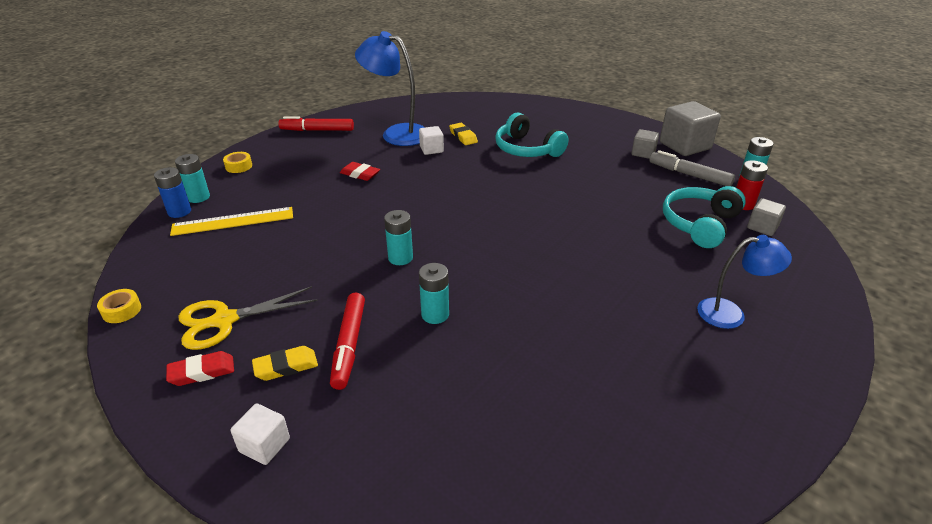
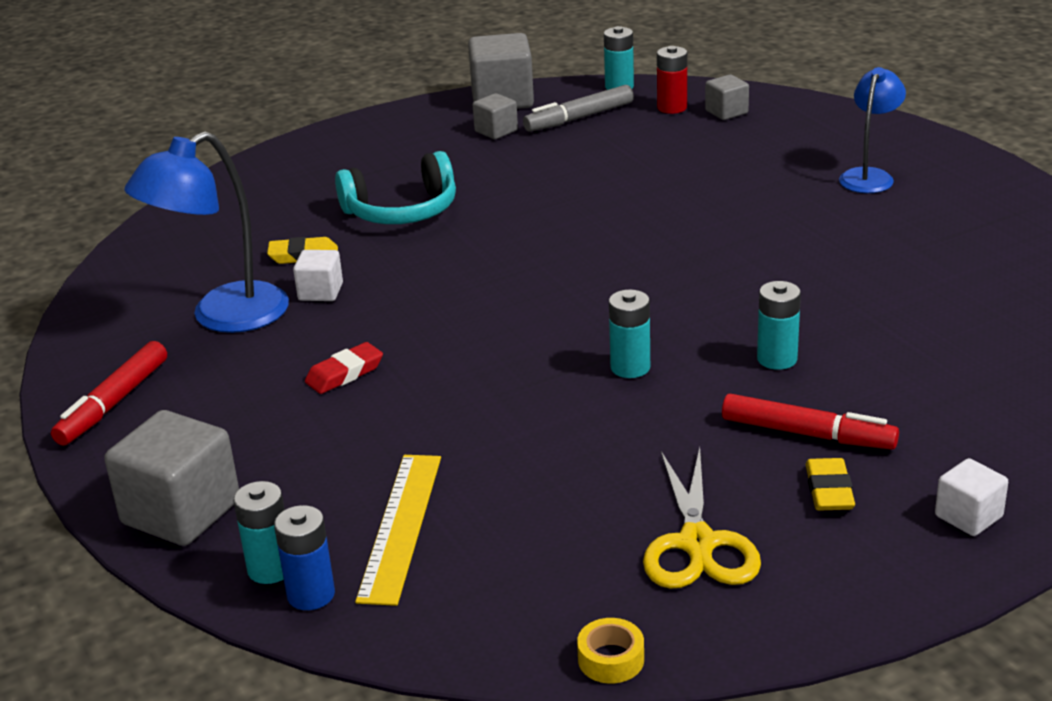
camera: 65 degrees left, 5 degrees down
(202, 372) = (809, 568): red eraser -> none
(239, 166) = (181, 512): yellow tape -> grey cube
(699, 224) = (695, 144): turquoise headphones -> none

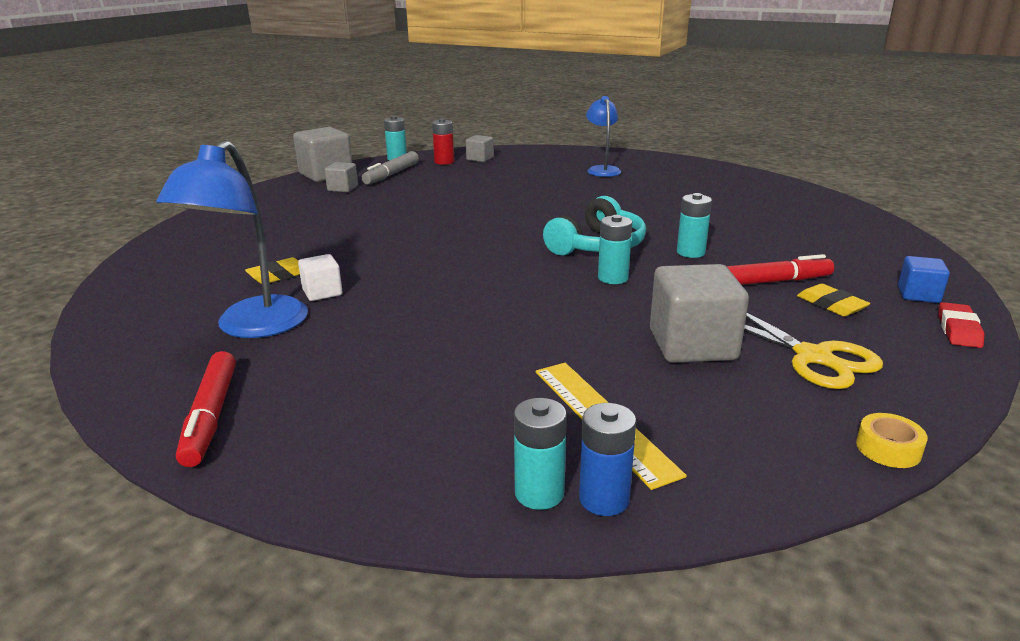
camera: 35 degrees left, 5 degrees down
(181, 512) = (391, 480): grey cube -> grey cube (692, 345)
(344, 373) = (411, 335): red eraser -> red eraser (958, 330)
(402, 211) = (328, 237): turquoise headphones -> turquoise headphones (597, 245)
(968, 516) = (918, 295): white cube -> blue cube

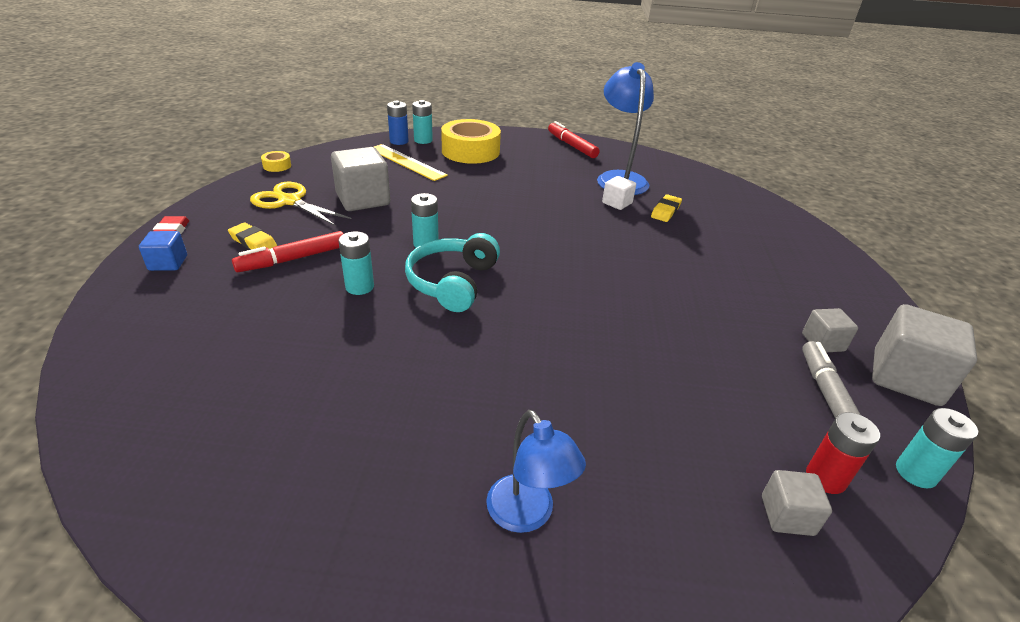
camera: 155 degrees right, 10 degrees up
(448, 432) = (470, 151): none -> yellow tape

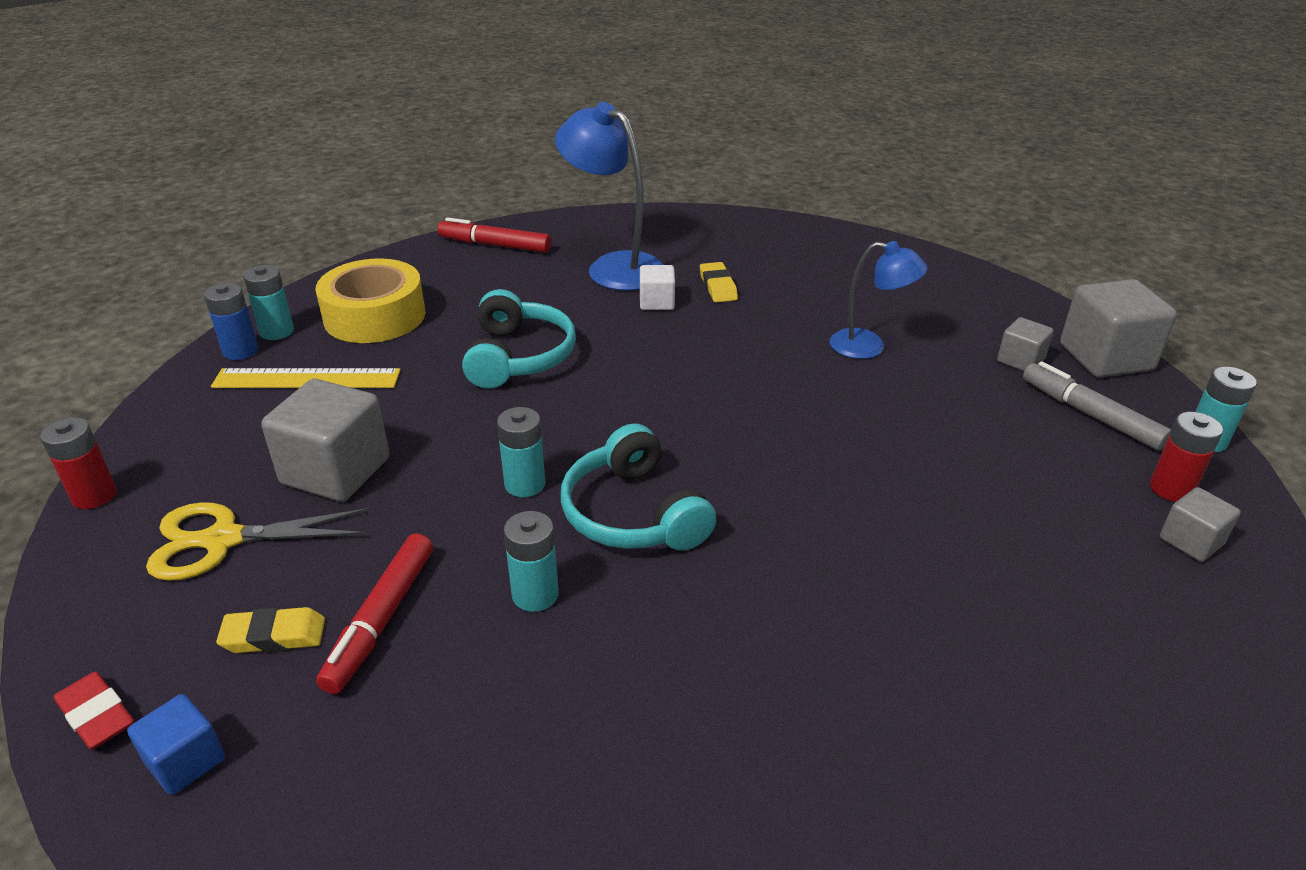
camera: 40 degrees left, 0 degrees up
(277, 166) = (94, 495): yellow tape -> red battery
(507, 194) = (519, 357): none -> turquoise headphones
(527, 515) = (1054, 701): blue lamp -> blue lamp (869, 346)

